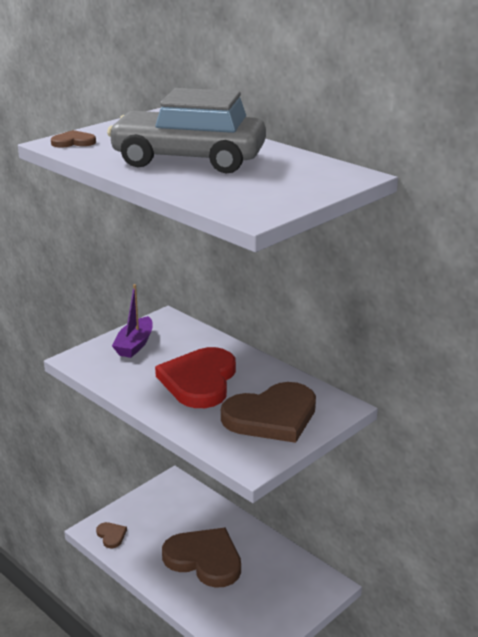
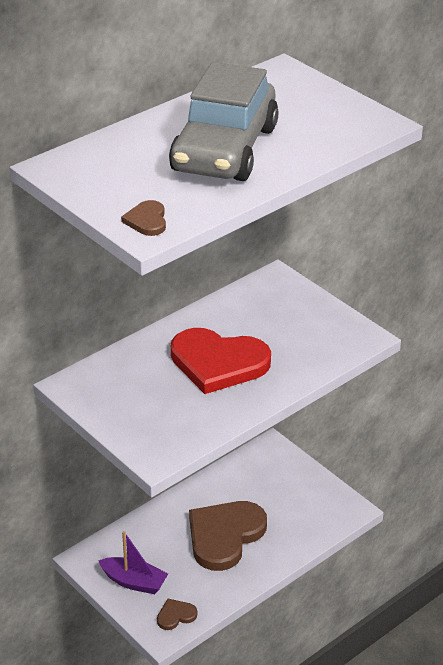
camera: 85 degrees left, 10 degrees up
(134, 345) = (131, 410): purple boat -> purple boat (134, 582)
(272, 416) = (289, 320): brown heart -> none

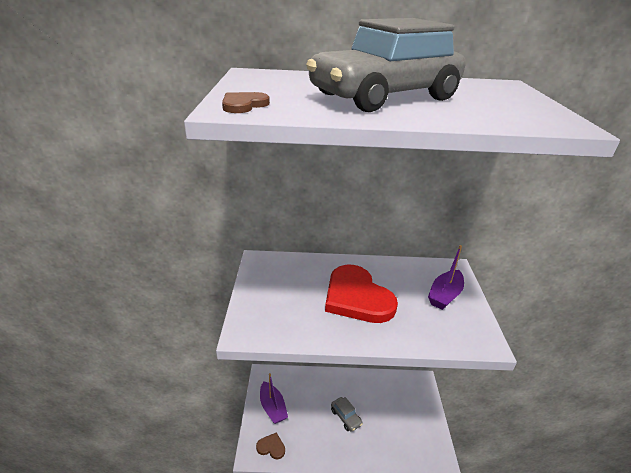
camera: 40 degrees right, 5 degrees down
(224, 536) = (346, 417): brown heart -> grey car
(294, 313) = (444, 295): none -> purple boat

